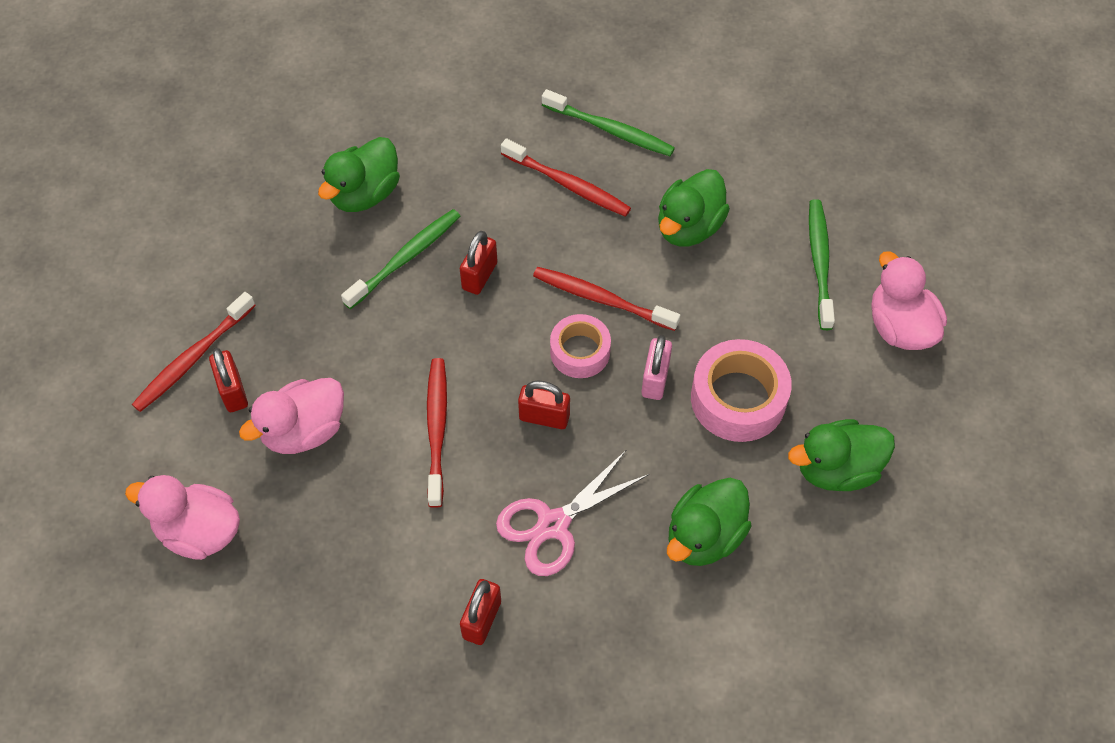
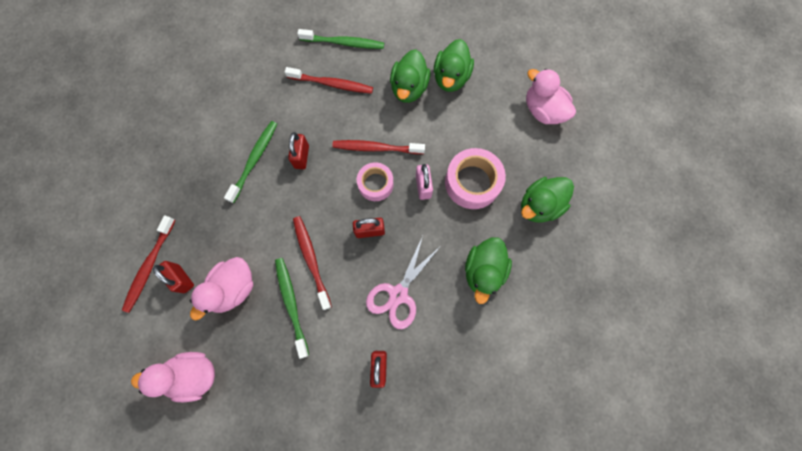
camera: 20 degrees left, 15 degrees up
(365, 194) = (216, 127): green duck -> green duck (451, 78)
(819, 263) = (487, 87): green toothbrush -> green toothbrush (291, 304)

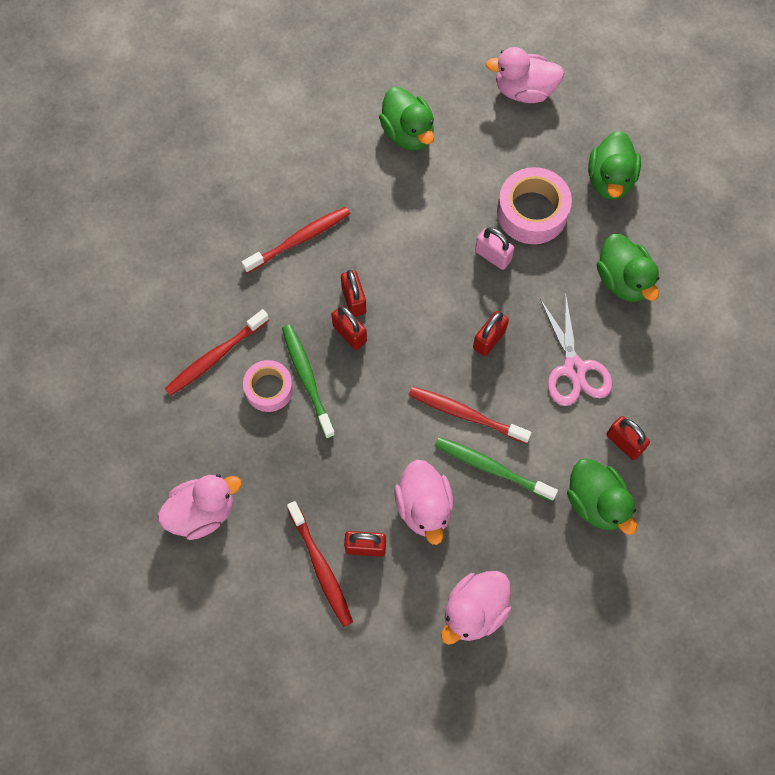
camera: 45 degrees left, 5 degrees down
(131, 178) = (202, 512): none -> pink duck
(323, 141) = (354, 300): none -> red padlock
(343, 43) = (264, 189): green toothbrush -> none
(375, 184) = (447, 294): pink tape -> pink tape (269, 389)
(376, 148) = (411, 260): red toothbrush -> red toothbrush (216, 356)
(409, 88) = (379, 177): green duck -> green duck (596, 502)

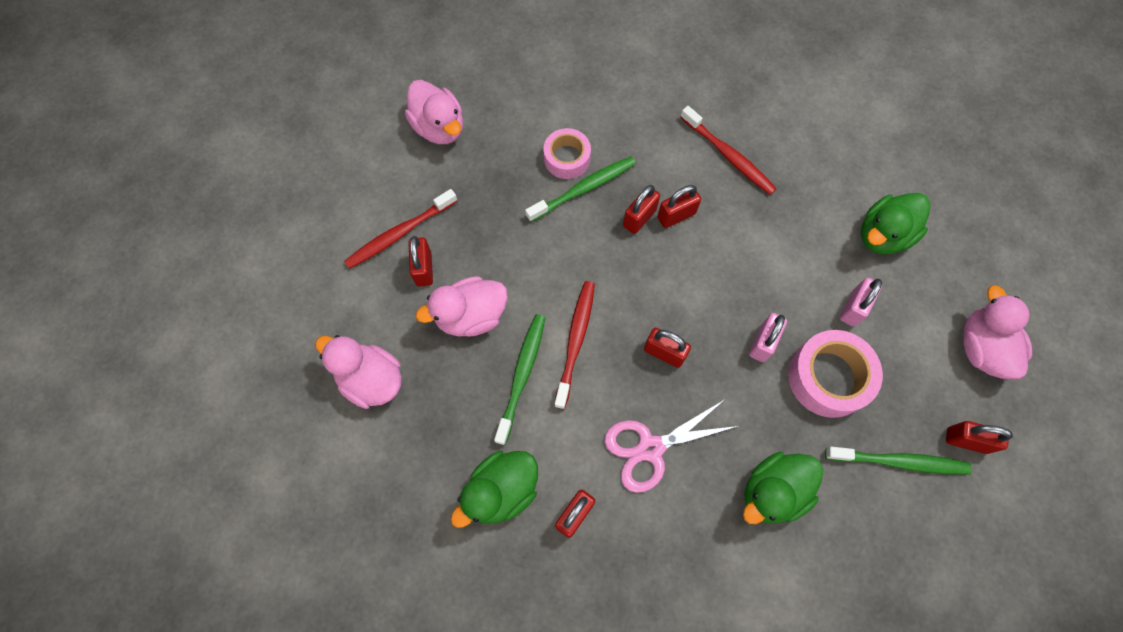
camera: 80 degrees right, 0 degrees up
(216, 356) = (590, 109): red toothbrush -> none
(472, 176) = (853, 308): none -> pink padlock
(599, 126) = (966, 440): none -> red padlock
(610, 180) = (898, 461): green duck -> green toothbrush

